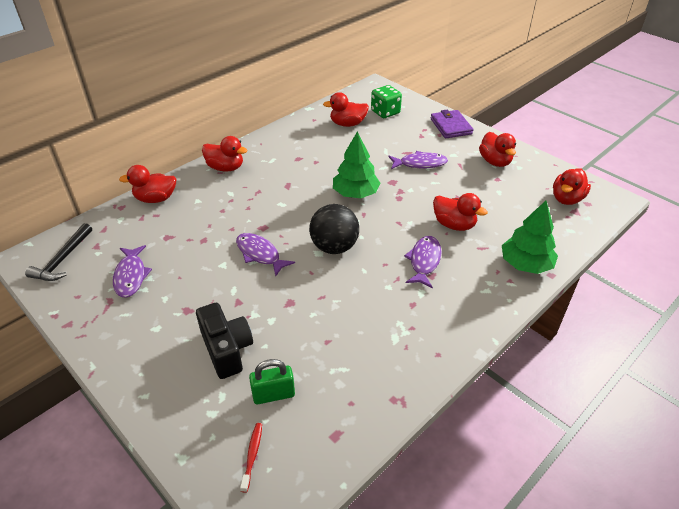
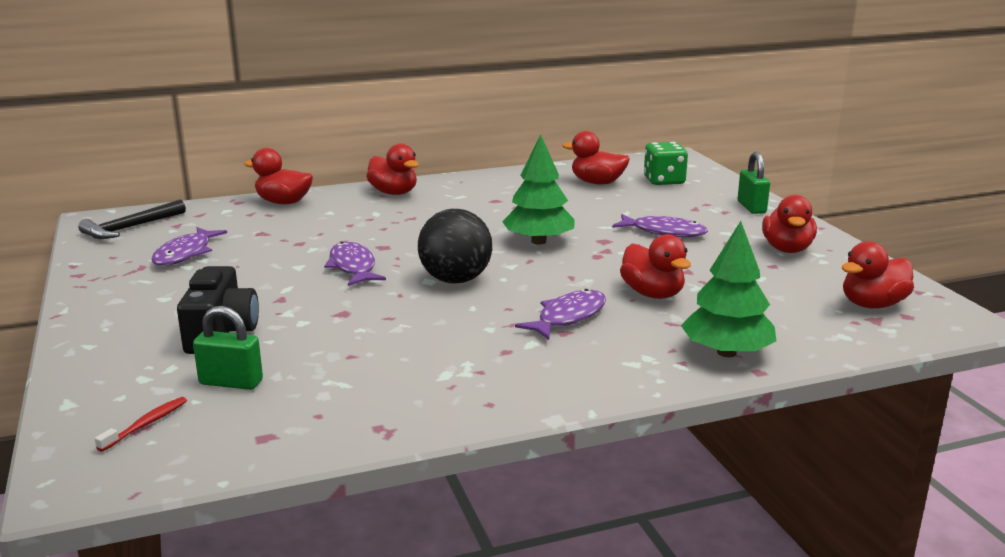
camera: 25 degrees right, 20 degrees down
(451, 126) = (751, 207): purple wallet -> green padlock

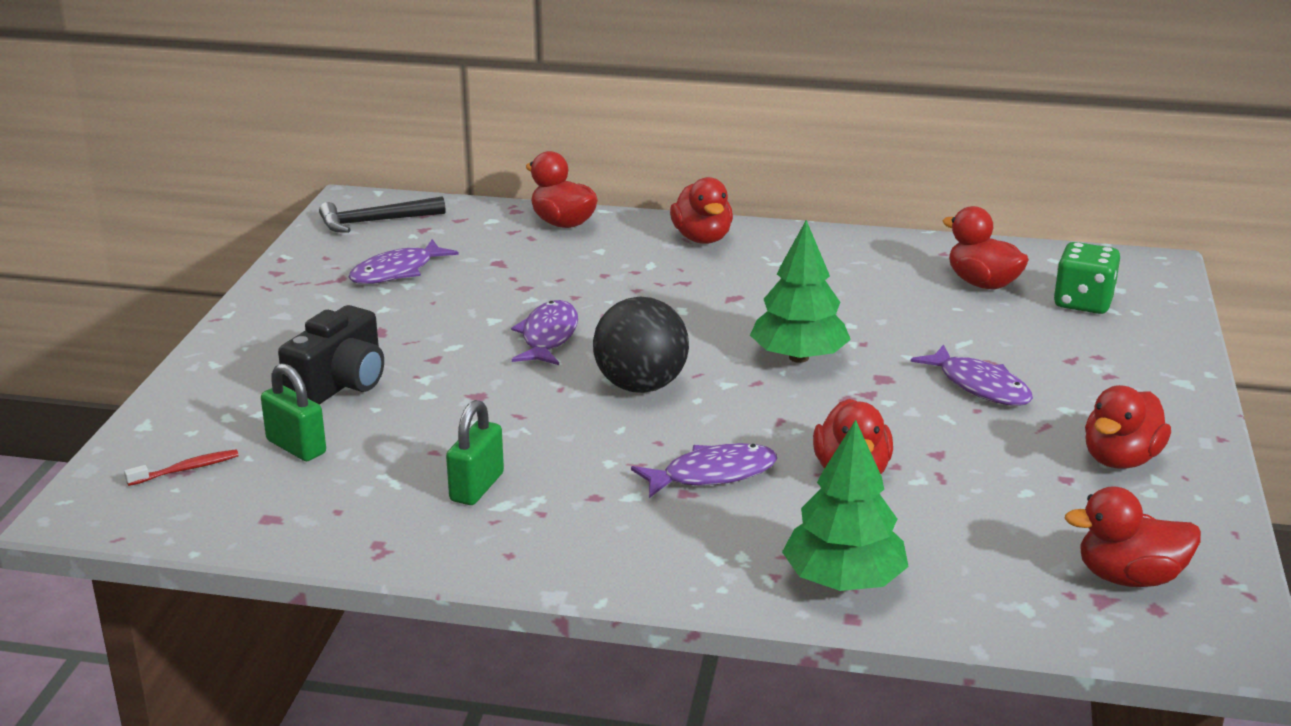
camera: 30 degrees right, 5 degrees up
(751, 207) = (1158, 378): green padlock -> green padlock (477, 487)

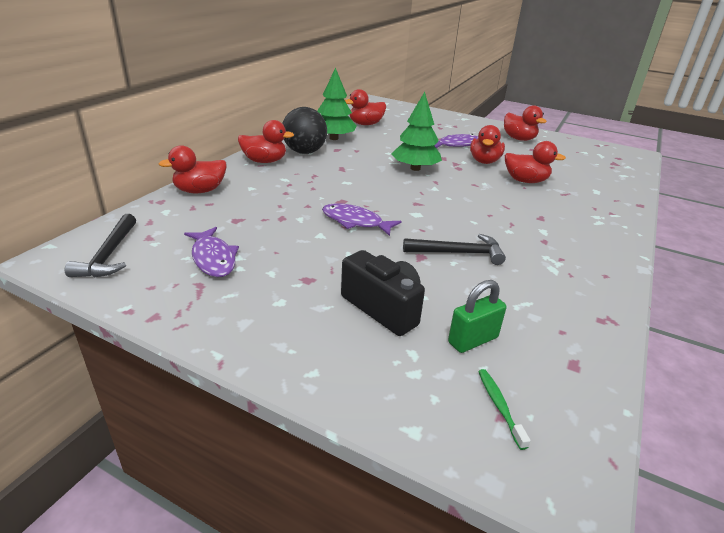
camera: 75 degrees left, 5 degrees up
(186, 469) = (499, 406): red toothbrush -> green toothbrush
(477, 487) = (533, 274): green padlock -> none
(504, 423) = (458, 253): none -> black hammer
(641, 386) = (429, 208): black ball -> black ball (304, 152)
(712, 474) = (524, 208): purple fish -> none
(843, 581) = (613, 200): green tree -> green tree (334, 138)
(1083, 302) = (394, 115): green dice -> none
(1129, 577) = (599, 156): red duck -> red duck (484, 161)

